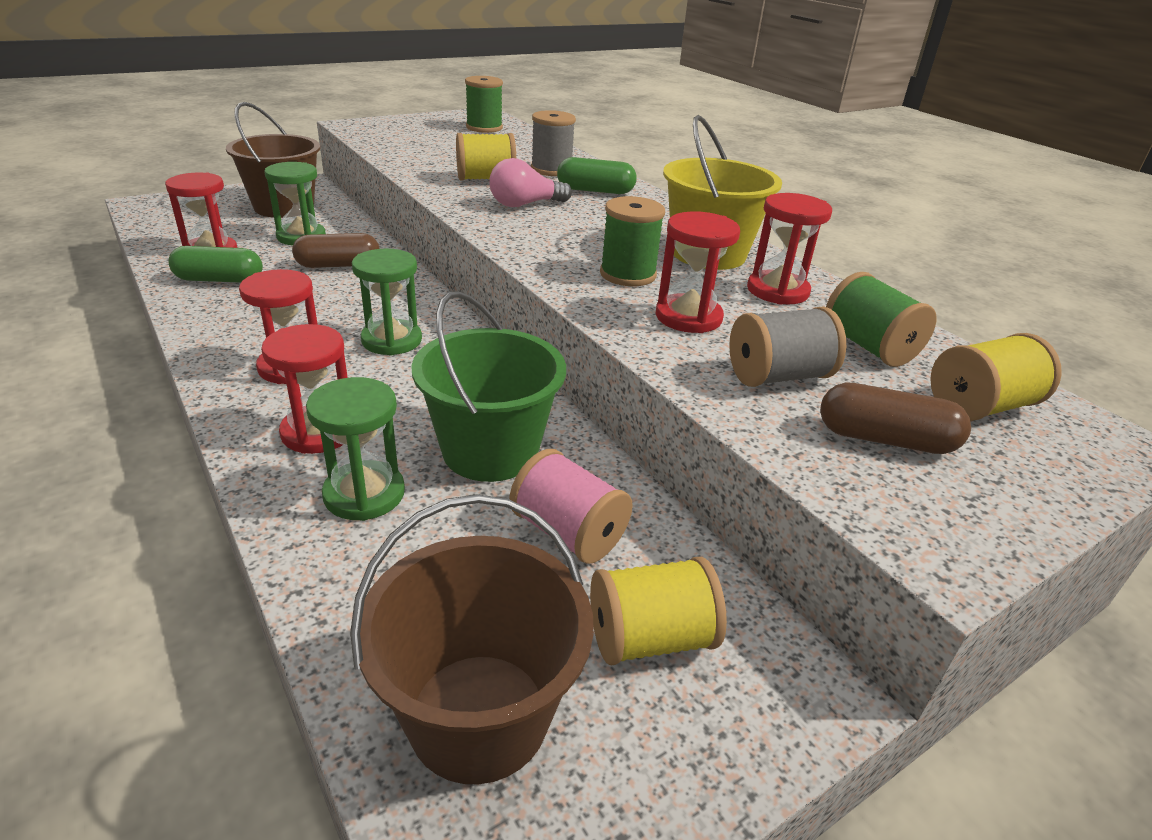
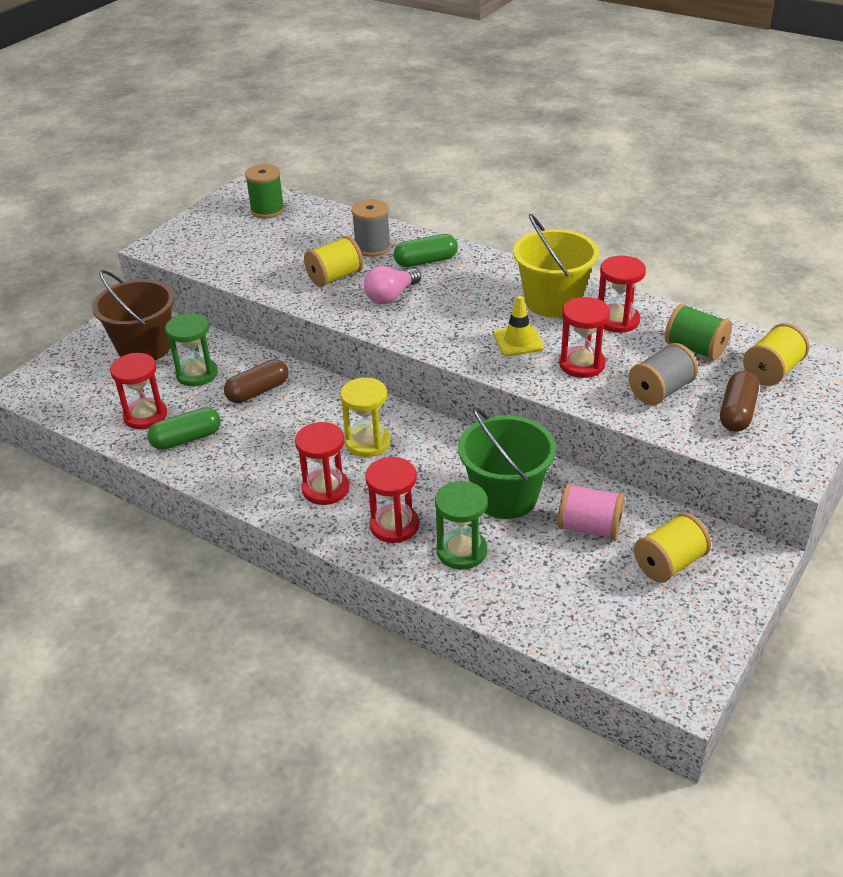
camera: 20 degrees left, 5 degrees up
(391, 340) = (367, 442): green hourglass -> yellow hourglass
(479, 716) = (621, 629): brown bucket -> none
(628, 274) = (518, 341): green spool -> yellow traffic cone
(885, 439) = (737, 412): brown capsule -> brown capsule turned 60 degrees counterclockwise

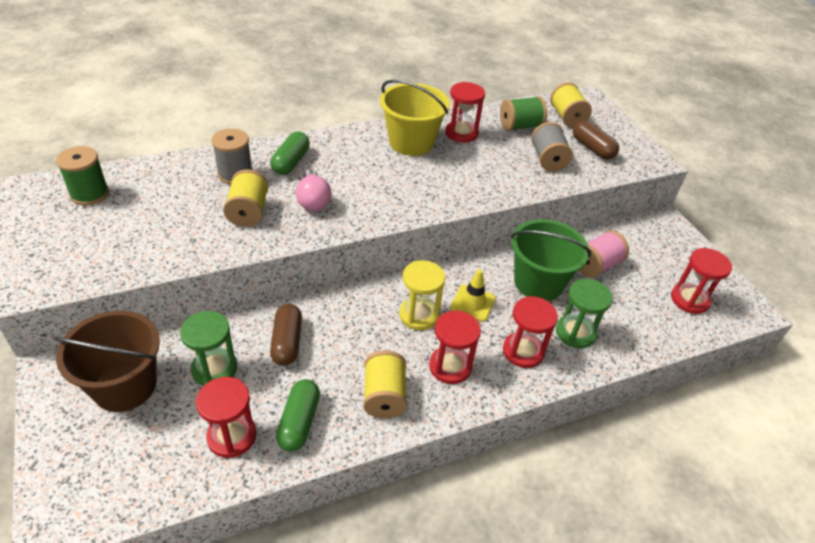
camera: 60 degrees left, 5 degrees up
(518, 341) = (438, 178): yellow traffic cone -> yellow traffic cone (472, 303)
(582, 364) = (491, 170): red hourglass -> red hourglass (689, 300)
(669, 564) = (650, 254): yellow spool -> yellow spool (384, 396)

